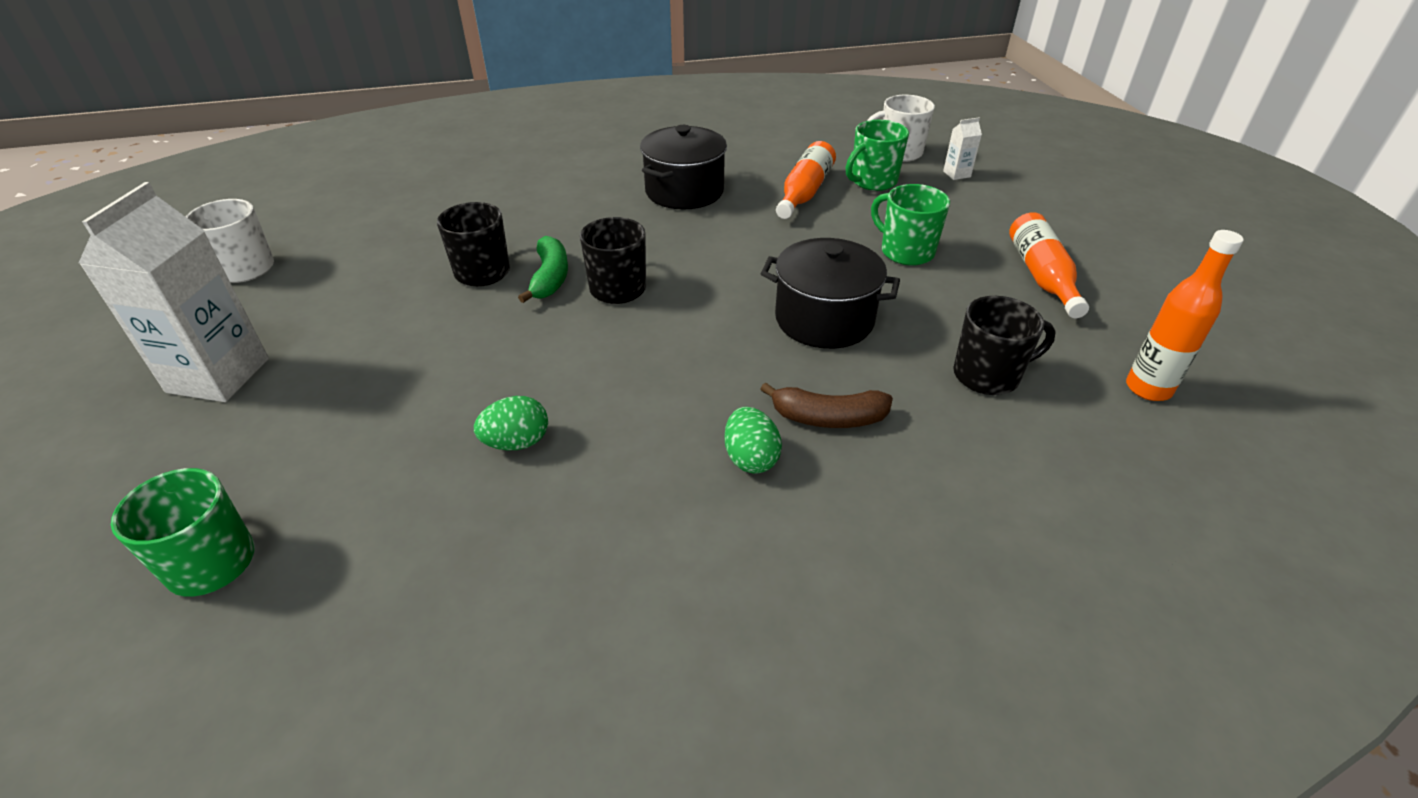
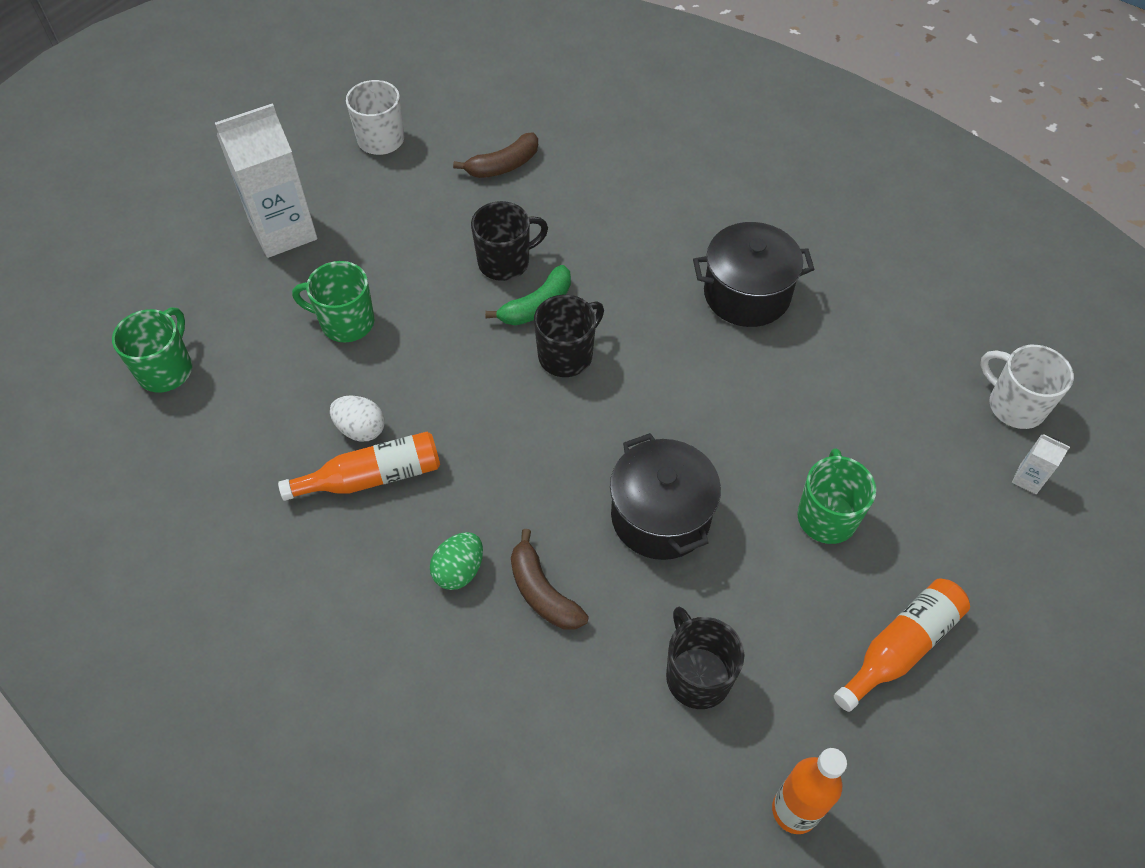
camera: 50 degrees right, 15 degrees up
(394, 226) = (503, 165): none -> brown banana
(517, 442) = (361, 429): green egg -> white egg
(804, 192) = (845, 378): orange bottle -> orange bottle (372, 477)
(872, 181) = (928, 418): green mug -> green mug (345, 322)
(988, 375) = (697, 675): black mug -> black mug turned 150 degrees counterclockwise

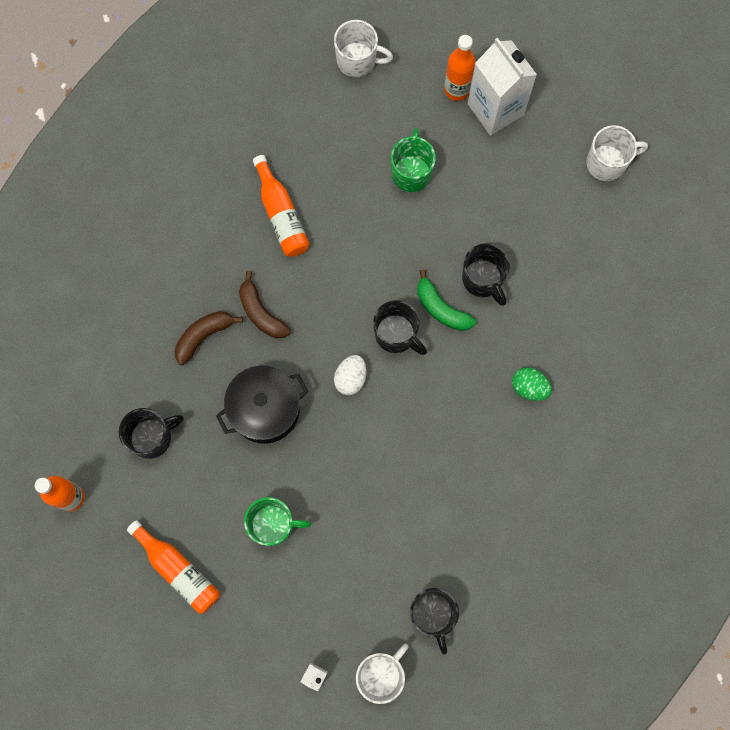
camera: 85 degrees right, 20 degrees up
(166, 369) = (357, 60): green mug -> white mug
(244, 267) = (457, 89): none -> orange bottle
(361, 429) = (319, 200): white egg -> white egg (350, 378)
(459, 570) = (215, 281): green egg -> green egg (529, 387)
(503, 165) = (588, 265): brown banana -> brown banana (261, 312)
(746, 294) = (470, 469): black pot -> none
(931, 346) = (432, 615): none -> black mug

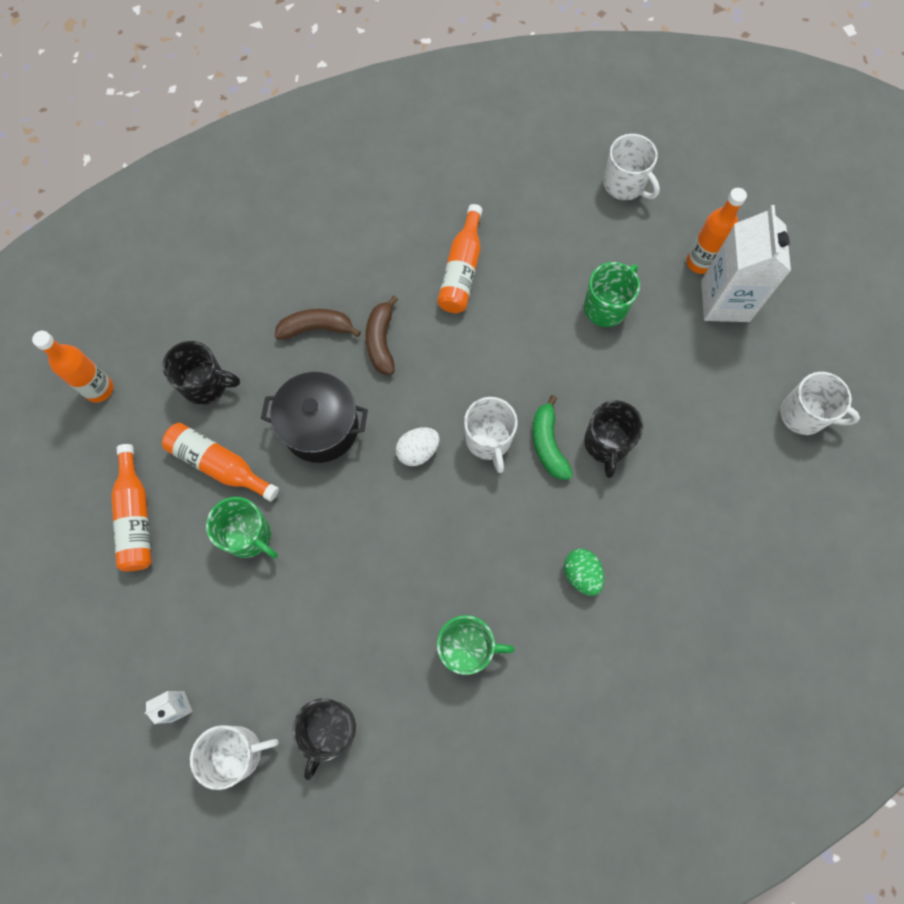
camera: 35 degrees right, 5 degrees down
(210, 490) = (219, 465): none -> orange bottle
(396, 335) = (489, 440): black mug -> white mug
(486, 493) = (467, 648): none -> green mug

